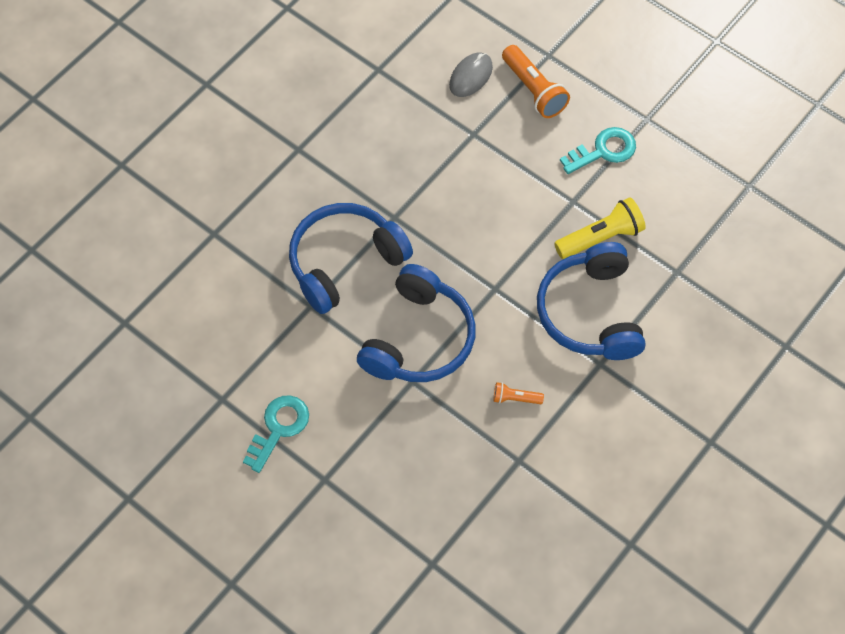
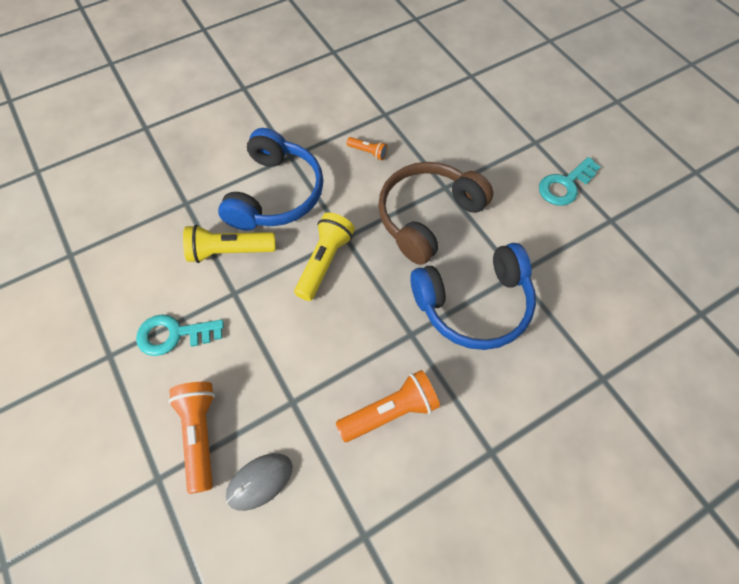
camera: 160 degrees left, 0 degrees up
(389, 152) = (390, 411): none -> orange flashlight
(419, 339) = (428, 217): blue headphones -> brown headphones
(503, 257) = (324, 262): none -> yellow flashlight

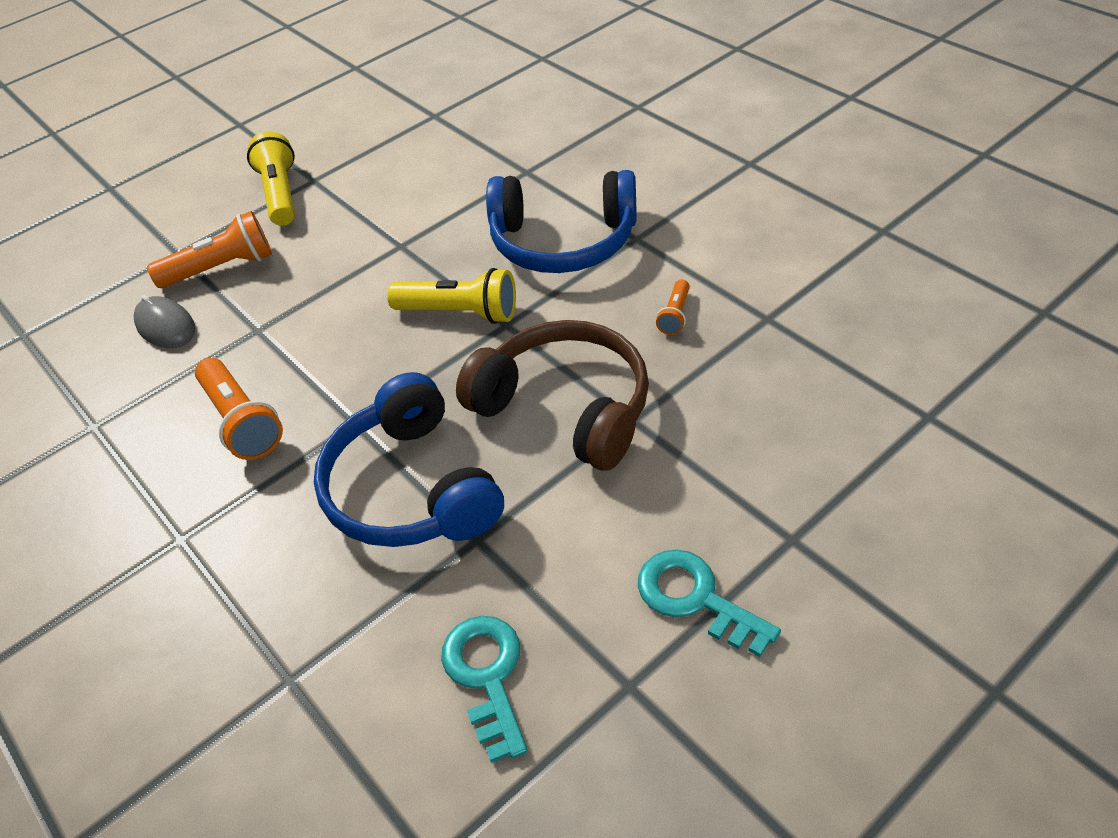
camera: 85 degrees right, 15 degrees down
(173, 335) = (340, 216): turquoise key -> turquoise key (486, 676)
(229, 251) = (461, 226): yellow flashlight -> yellow flashlight (280, 194)

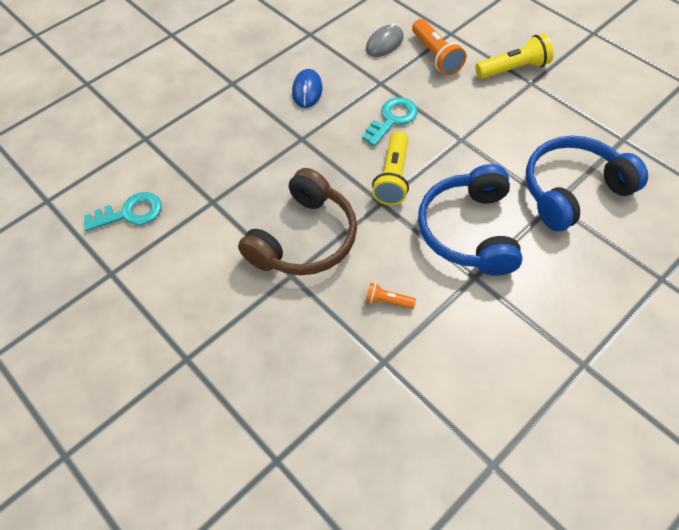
camera: 85 degrees right, 10 degrees up
(242, 422) = (307, 90): orange flashlight -> blue mouse
(412, 488) = (251, 170): blue headphones -> blue headphones (572, 190)
(695, 598) = (155, 305): turquoise key -> turquoise key (392, 119)

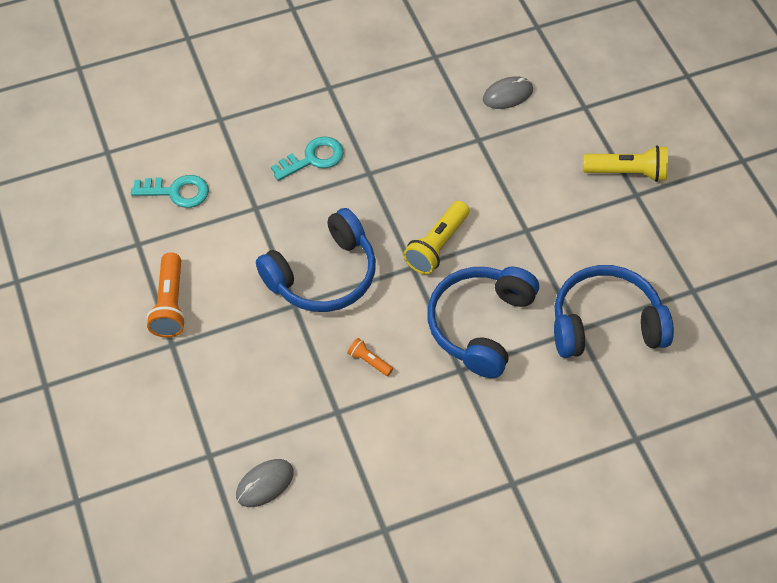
camera: 20 degrees right, 0 degrees up
(304, 238) = (323, 275): brown headphones -> blue headphones
(307, 90) = (400, 122): blue mouse -> none
(348, 468) = (265, 484): none -> grey mouse
(392, 119) = (469, 184): turquoise key -> turquoise key (313, 158)
(436, 56) = (553, 129): orange flashlight -> orange flashlight (170, 304)

